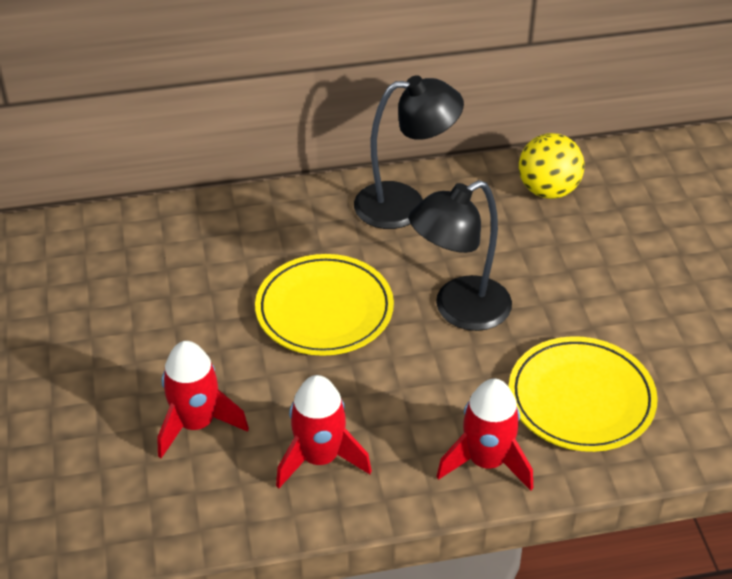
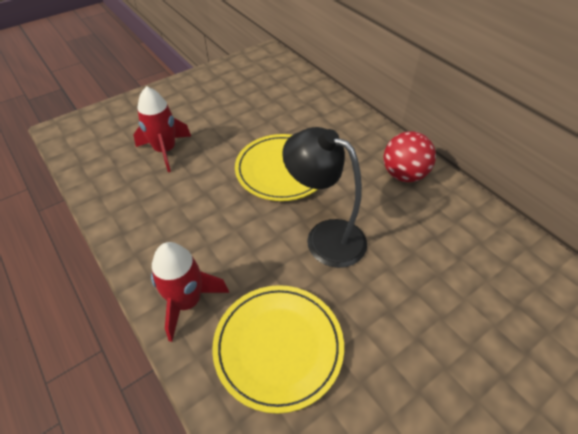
camera: 65 degrees right, 5 degrees up
(320, 458) = (158, 210): red rocket -> none
(405, 205) = (404, 175): black lamp -> red ball
(548, 190) = (491, 249): yellow ball -> none

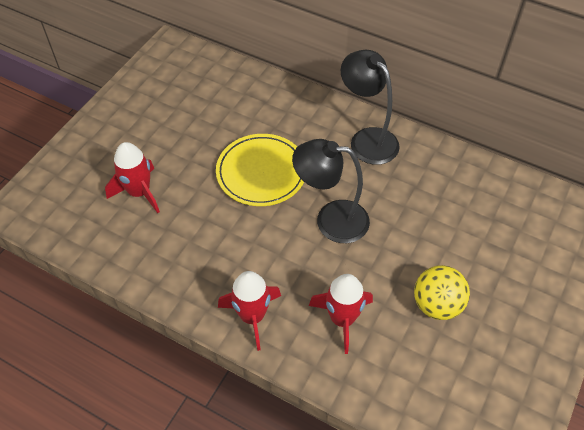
camera: 25 degrees left, 5 degrees up
(278, 347) = (342, 319): yellow plate -> red rocket
(400, 380) = (437, 305): none -> yellow ball
(404, 175) = (367, 139): red ball -> black lamp

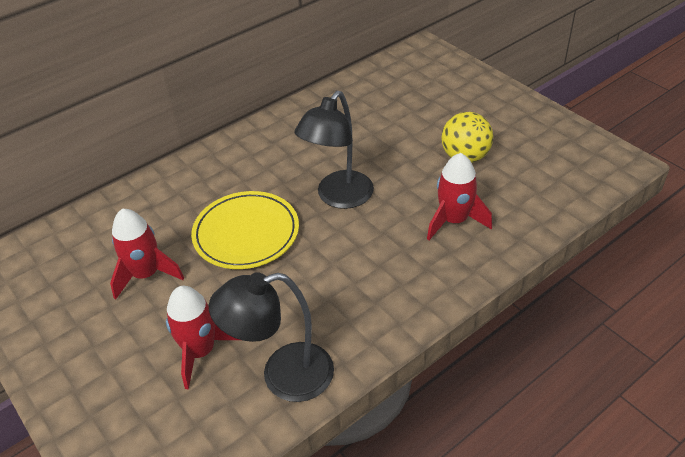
camera: 65 degrees left, 10 degrees down
(252, 316) = (423, 286): red rocket -> red rocket (146, 274)
(367, 139) = (258, 146): black lamp -> black lamp (283, 376)

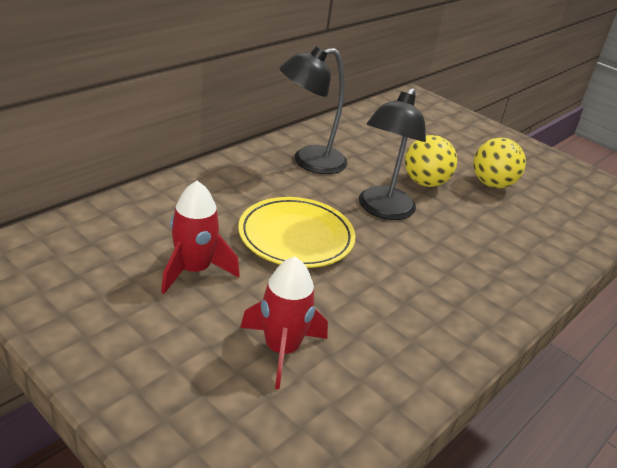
camera: 15 degrees left, 10 degrees down
(283, 376) = (385, 376): black lamp -> black lamp (309, 162)
(393, 161) = (425, 183): none -> yellow ball
(454, 220) = (505, 236): red rocket -> none

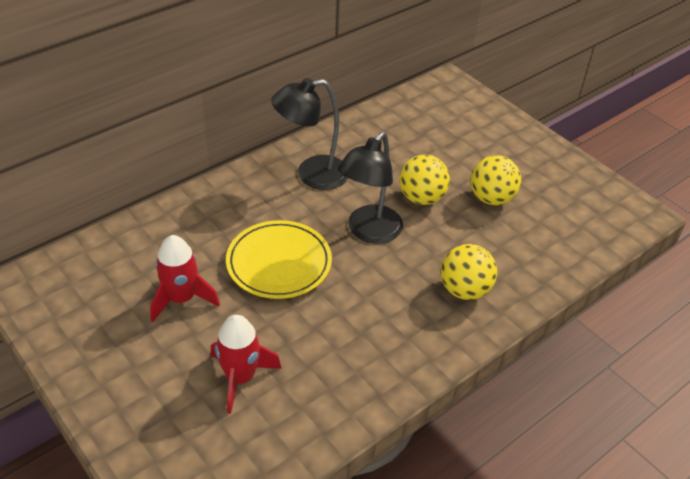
camera: 10 degrees right, 10 degrees up
(498, 261) = (464, 290): none -> yellow ball

